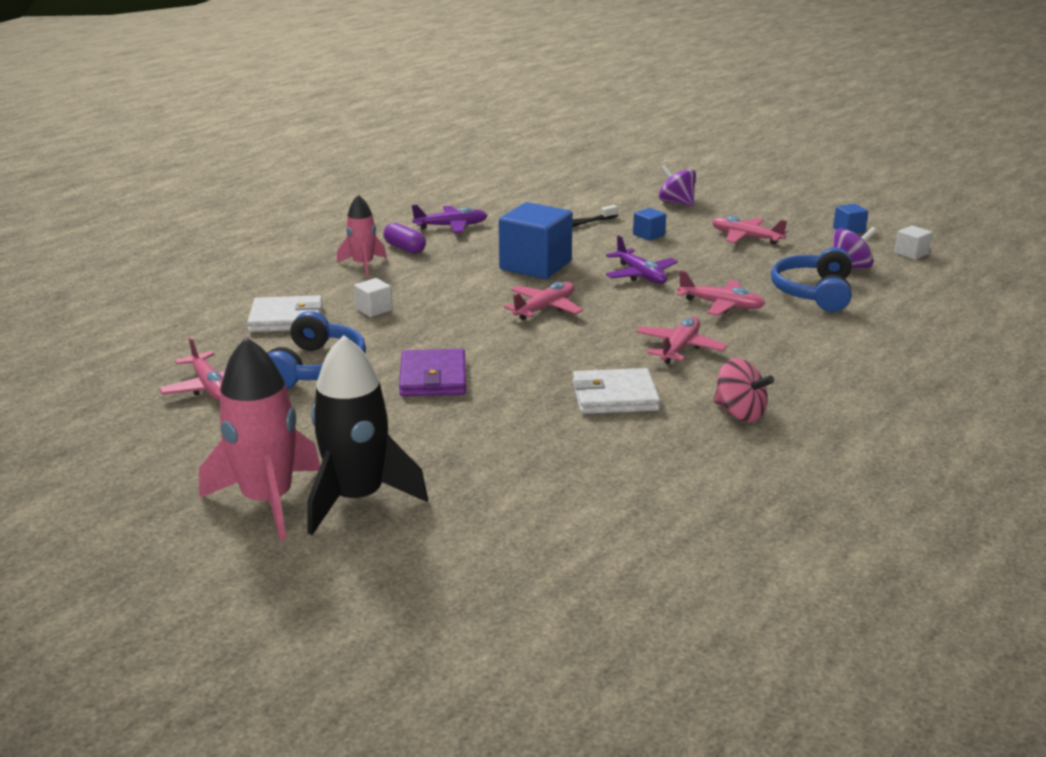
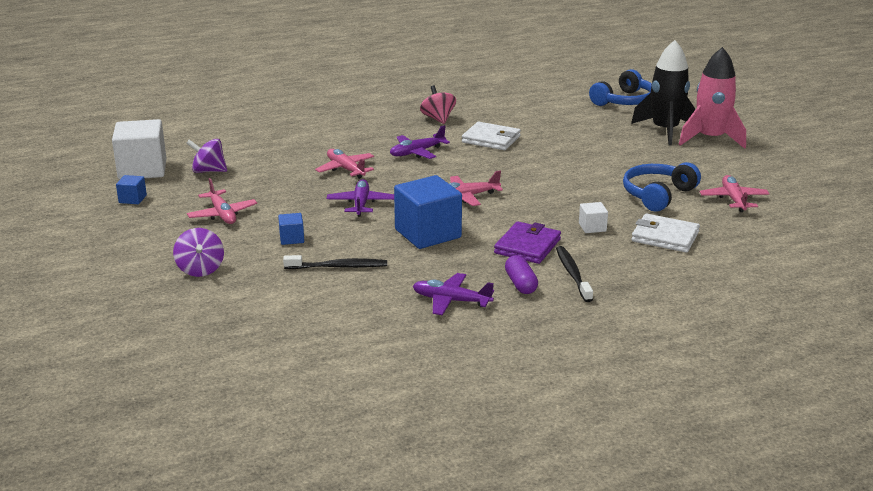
camera: 150 degrees left, 0 degrees up
(363, 265) = (572, 274): pink rocket -> black toothbrush
(433, 378) = (585, 172): purple wallet -> purple wallet (527, 246)
(679, 348) = (417, 152): pink plane -> purple plane
(813, 292) = (271, 162): blue headphones -> blue headphones (624, 101)
(911, 253) = (142, 170): white cube -> white cube, size x2.19

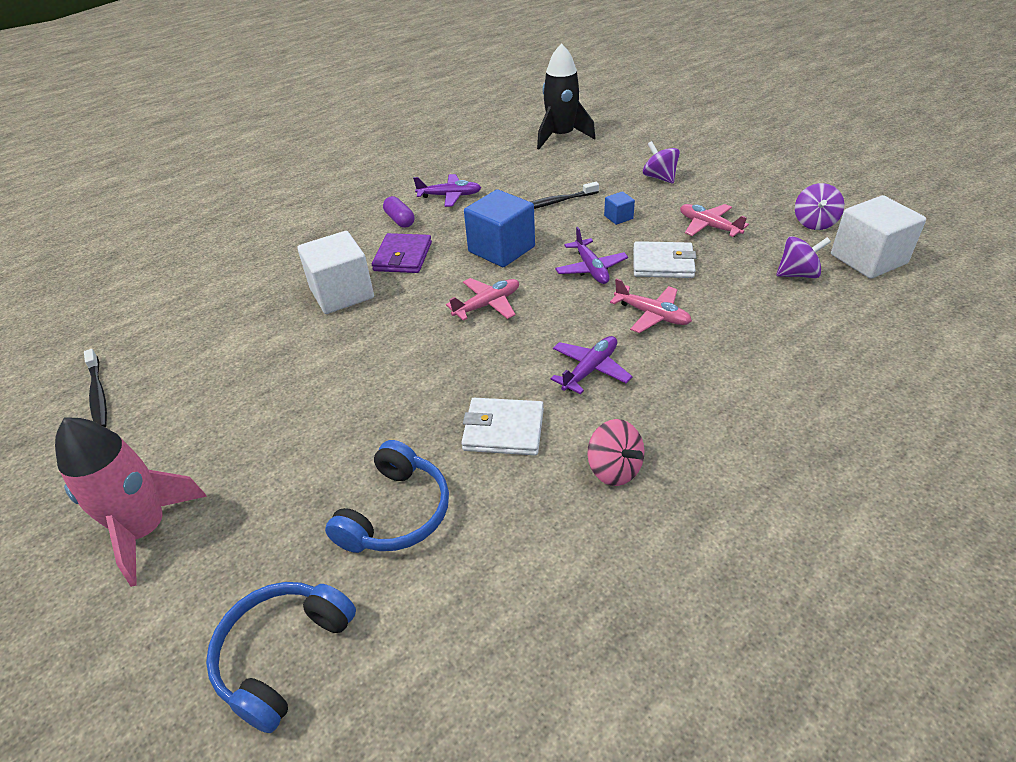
camera: 165 degrees right, 15 degrees up
(132, 199) = (814, 223): blue cube -> purple spinning top
(572, 274) = (357, 238): black toothbrush -> black toothbrush (98, 394)
(592, 227) = (342, 293): white cube -> white cube, size x2.19
(657, 195) = (263, 362): blue headphones -> blue headphones (396, 513)
(665, 130) = (220, 539): black rocket -> black rocket (561, 137)
(665, 237) = (267, 298): white wallet -> white wallet (663, 263)
(733, 199) = (169, 376): pink plane -> none

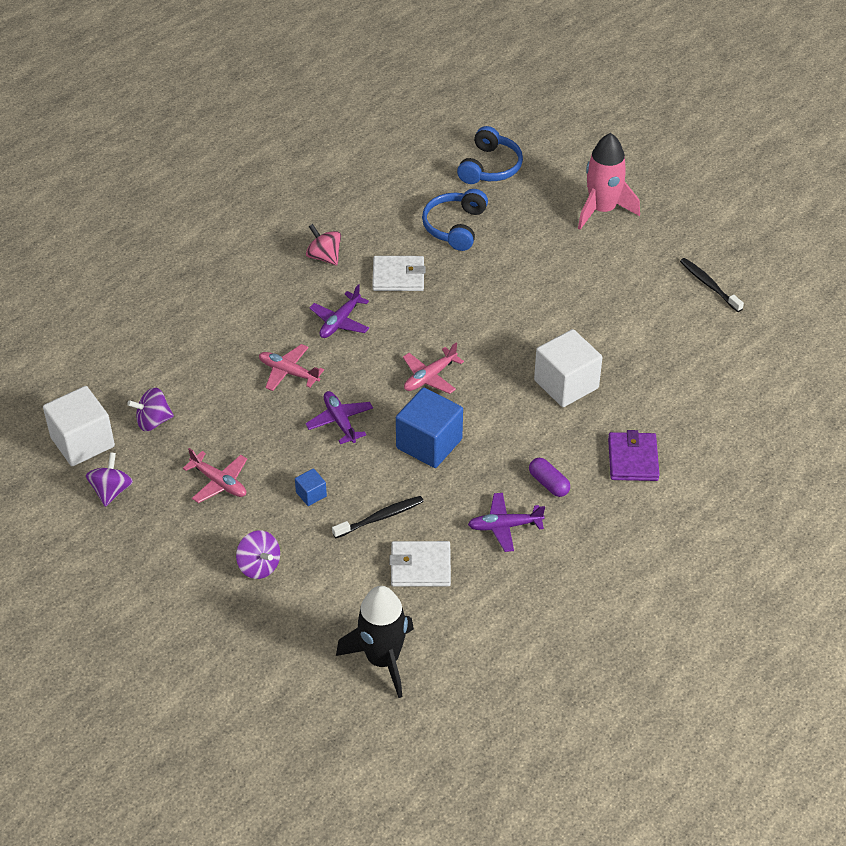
camera: 170 degrees right, 5 degrees up
(403, 256) = (525, 430): purple wallet -> purple wallet (632, 459)
(663, 263) = (272, 430): white wallet -> white wallet (420, 566)

